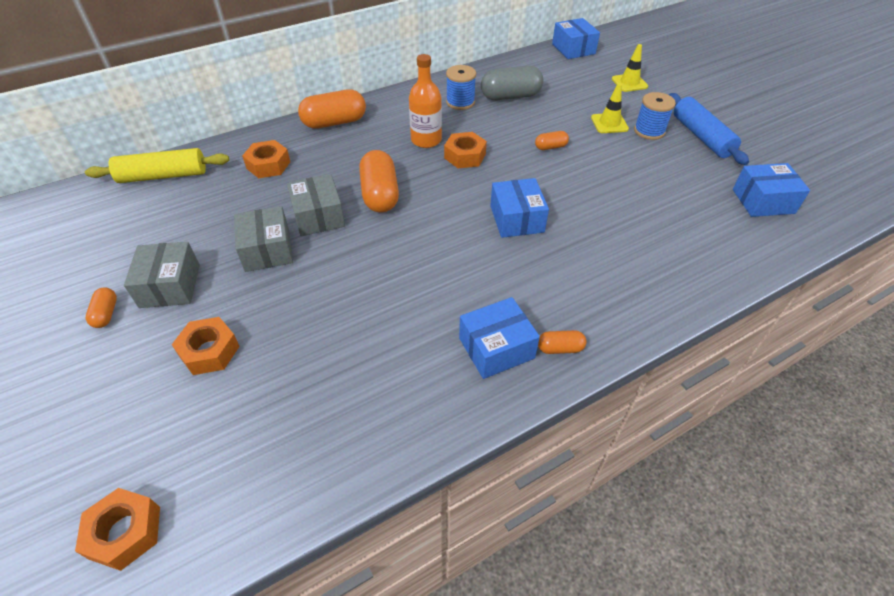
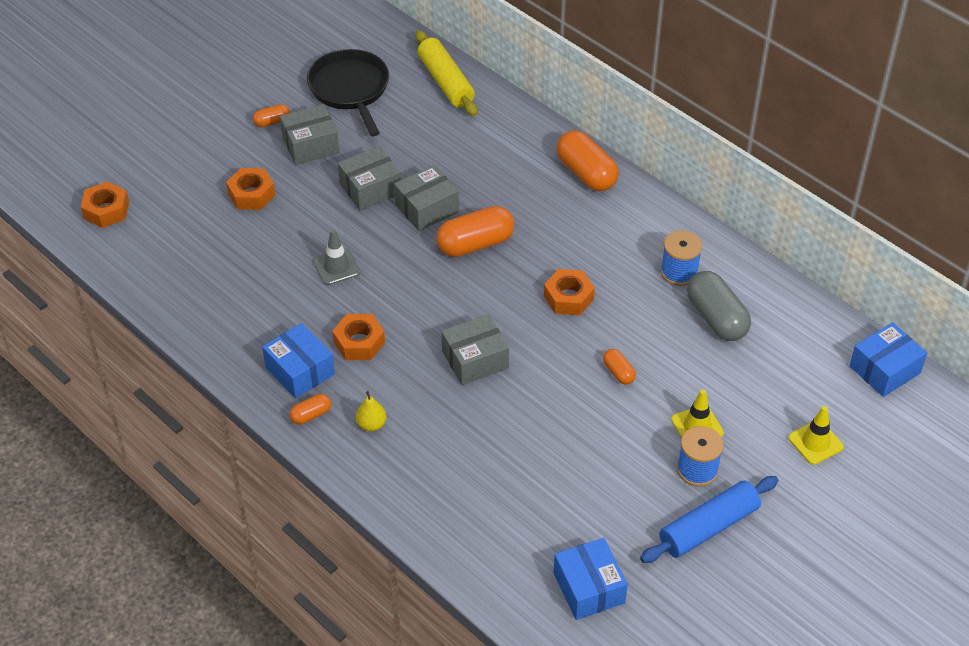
camera: 75 degrees right, 0 degrees up
(113, 241) = (350, 89): none -> black pan
(268, 165) = (490, 147): orange nut -> orange nut (359, 342)
(361, 294) = (336, 267): none -> grey traffic cone
(426, 140) = (585, 258): orange bottle -> none
(516, 219) = (475, 360): blue box -> grey box
(560, 348) = (311, 415): orange capsule -> orange capsule turned 75 degrees clockwise
(580, 301) = (371, 424): none -> yellow pear

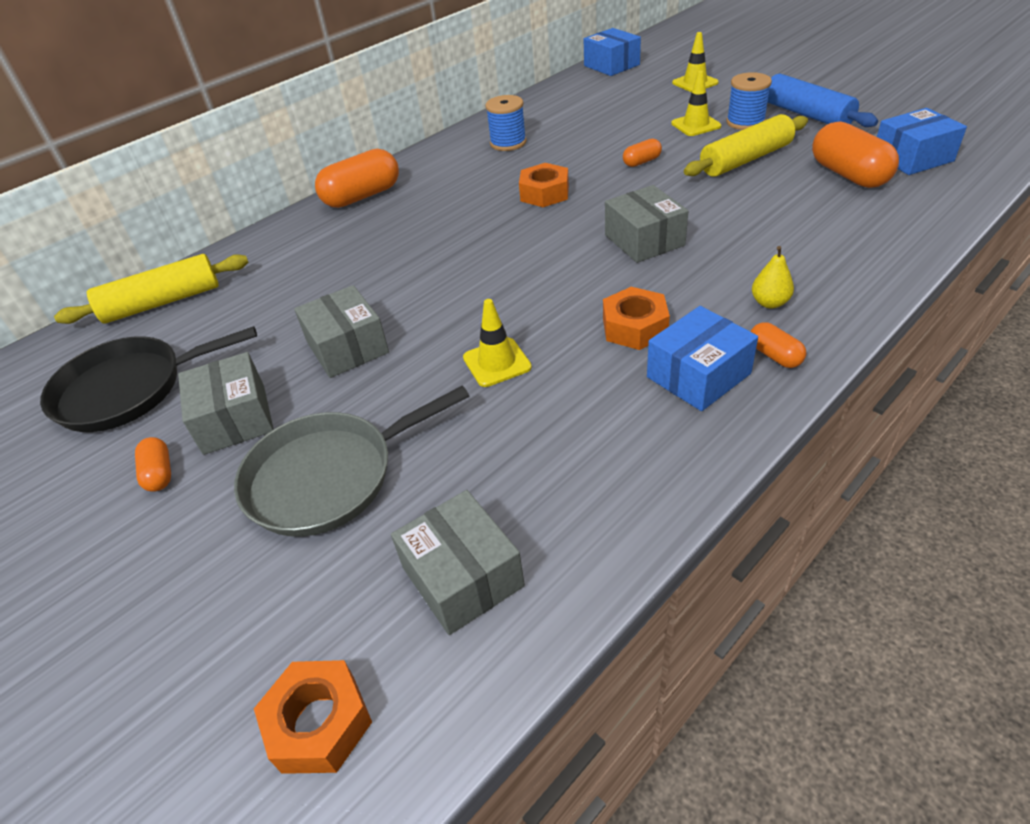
camera: 85 degrees left, 5 degrees down
(251, 194) = (328, 477): orange nut -> grey pan
(336, 267) = (497, 362): grey traffic cone -> yellow traffic cone
(427, 208) = (395, 296): grey box -> grey box (462, 576)
(475, 244) = (461, 255): orange capsule -> orange capsule (848, 175)
(609, 453) = (745, 160): none -> yellow rolling pin
(716, 318) = (565, 124): grey capsule -> none

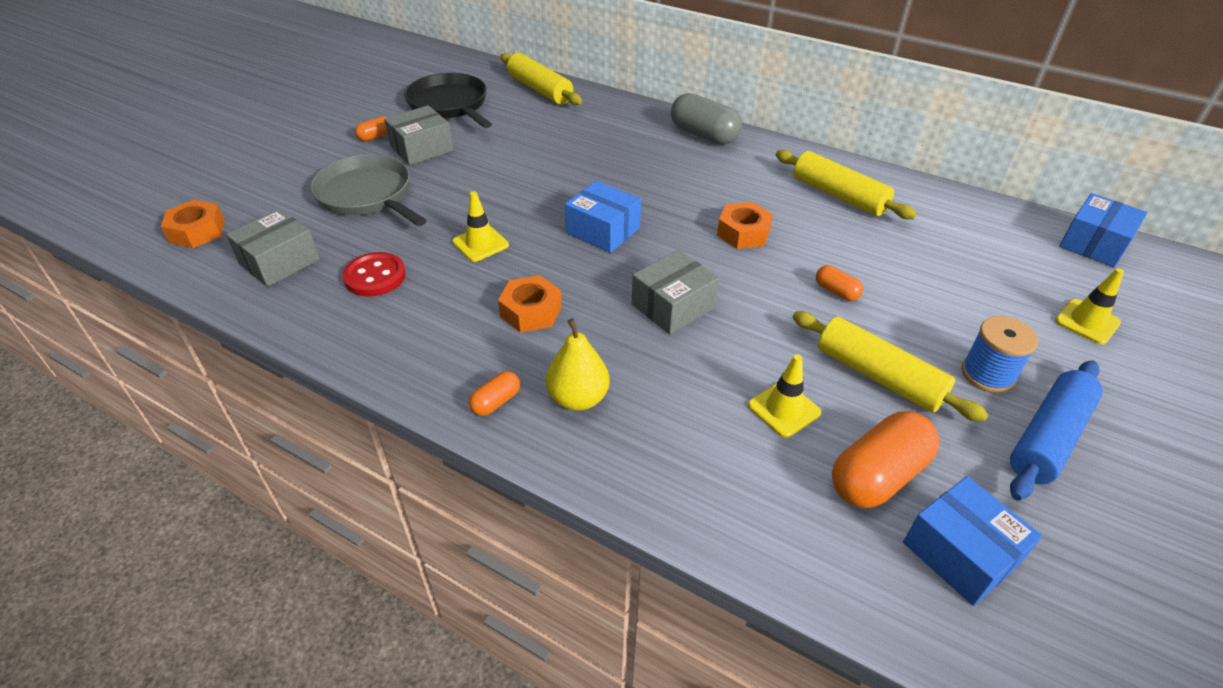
camera: 70 degrees right, 0 degrees up
(347, 347) = (495, 173): grey box -> none
(362, 196) = (703, 135): orange capsule -> grey capsule
(508, 143) = (839, 195): blue spool -> yellow rolling pin
(534, 460) = (375, 276): none -> red button
(695, 125) = (954, 329): yellow traffic cone -> yellow traffic cone (784, 409)
(698, 375) = (467, 353): blue box -> blue box (603, 230)
(769, 303) = (578, 398): yellow pear -> yellow pear, size x1.56

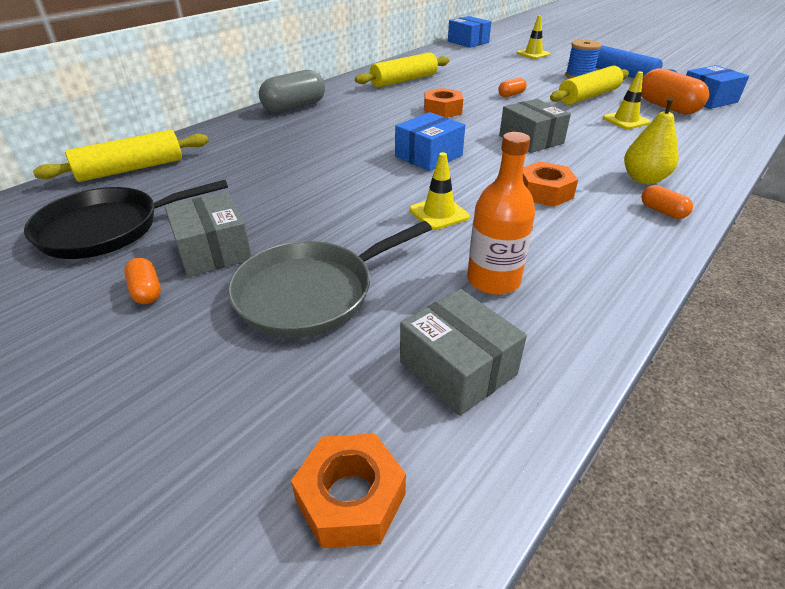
camera: 80 degrees left, 5 degrees down
(375, 276) = (493, 280): red button -> orange bottle

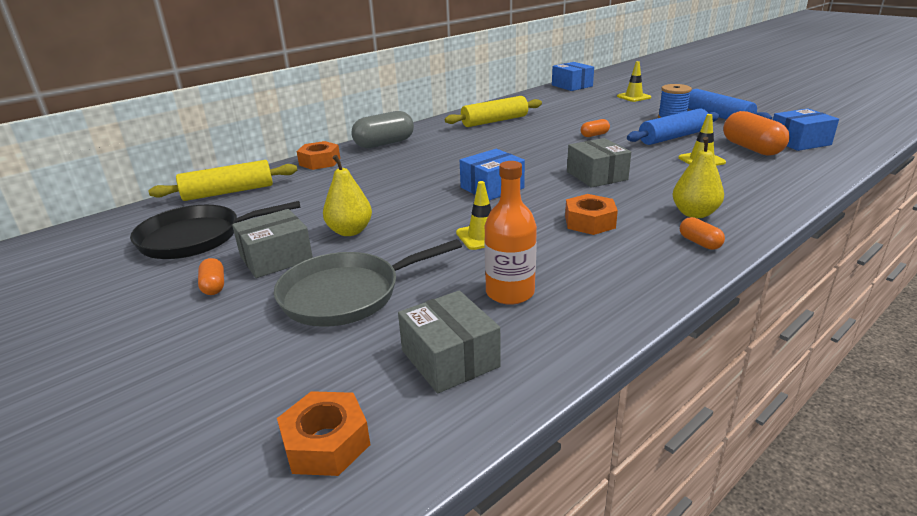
camera: 10 degrees right, 10 degrees down
(213, 250) = (276, 258): grey box -> grey box turned 75 degrees clockwise
(289, 213) = (350, 231): none -> yellow pear
(442, 110) = (521, 148): orange nut -> orange nut (320, 162)
(588, 96) = (673, 137): yellow rolling pin -> blue rolling pin

